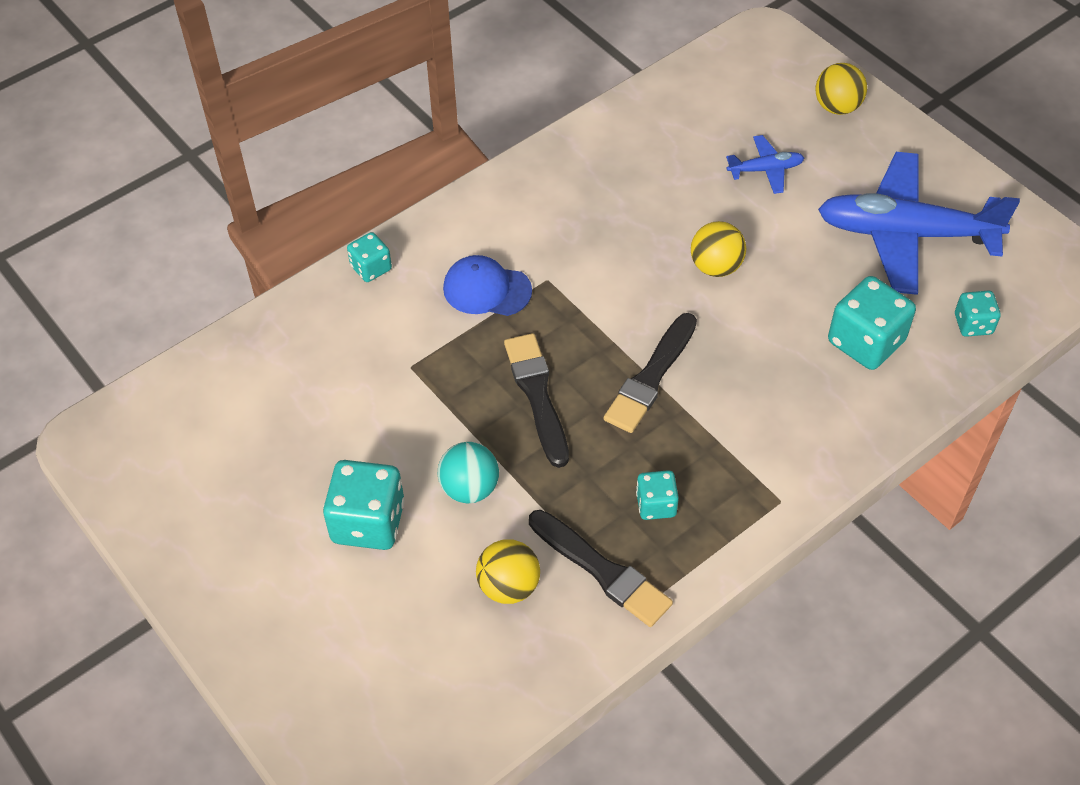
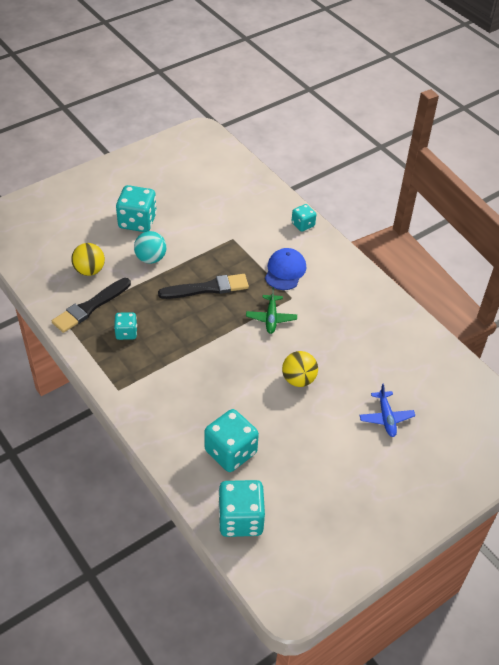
camera: 90 degrees right, 5 degrees down
(595, 304) = (271, 318): none -> green plane
(651, 377) = (214, 339): black brush -> none
(837, 107) = (453, 471): yellow ball -> none
(906, 234) = (325, 493): blue plane -> none
(973, 324) = (240, 519): turquoise dice -> turquoise dice, size x1.78

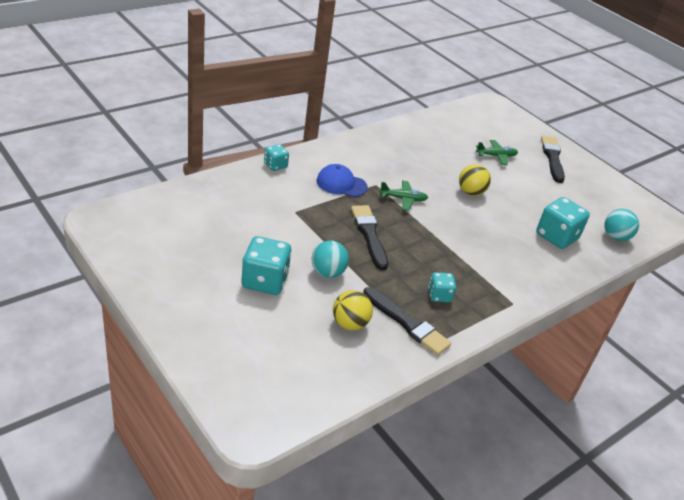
camera: 95 degrees left, 10 degrees down
(240, 519) = (615, 237): turquoise dice -> turquoise ball
(386, 418) = (496, 156): blue plane -> green plane
(404, 485) = (552, 158): none -> black brush

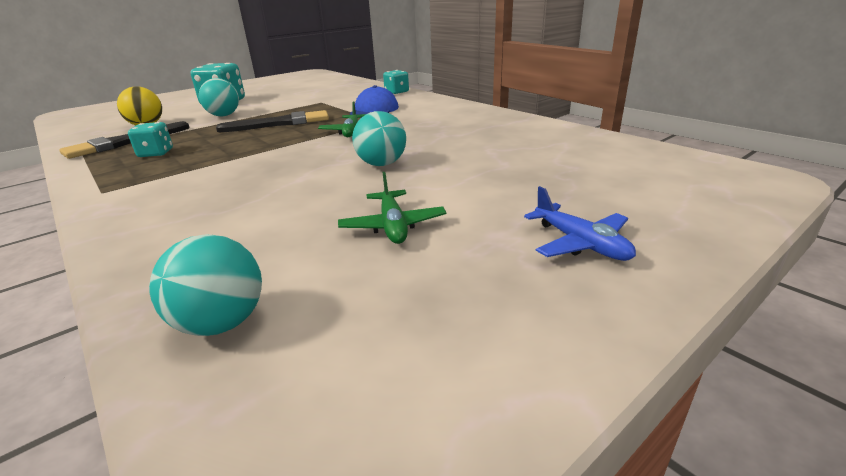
camera: 95 degrees right, 10 degrees down
(471, 192) = (381, 164): yellow ball -> turquoise ball
(496, 156) = (519, 181): green plane -> green plane (393, 226)
(552, 158) = (580, 243): black brush -> blue plane
(556, 236) = (247, 233): turquoise dice -> none

